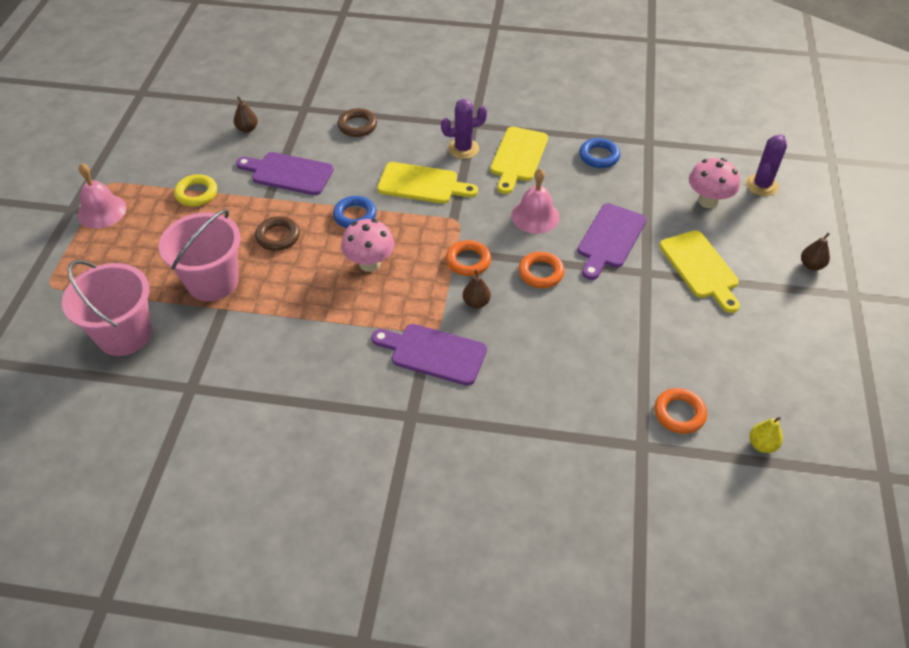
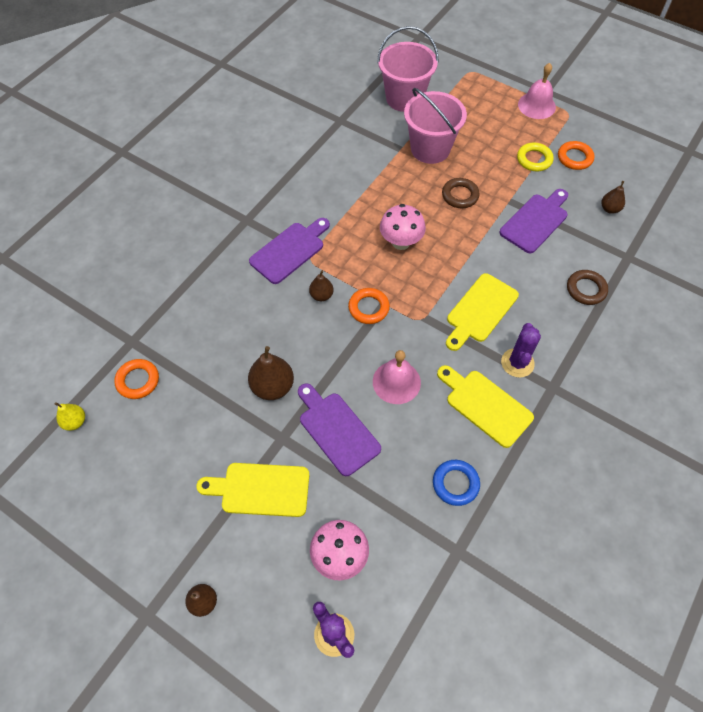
camera: 115 degrees right, 10 degrees up
(355, 215) = (461, 250): blue ring -> none
(541, 273) = (327, 354): orange ring -> orange ring (574, 158)
(603, 299) = (273, 387): none -> brown pear

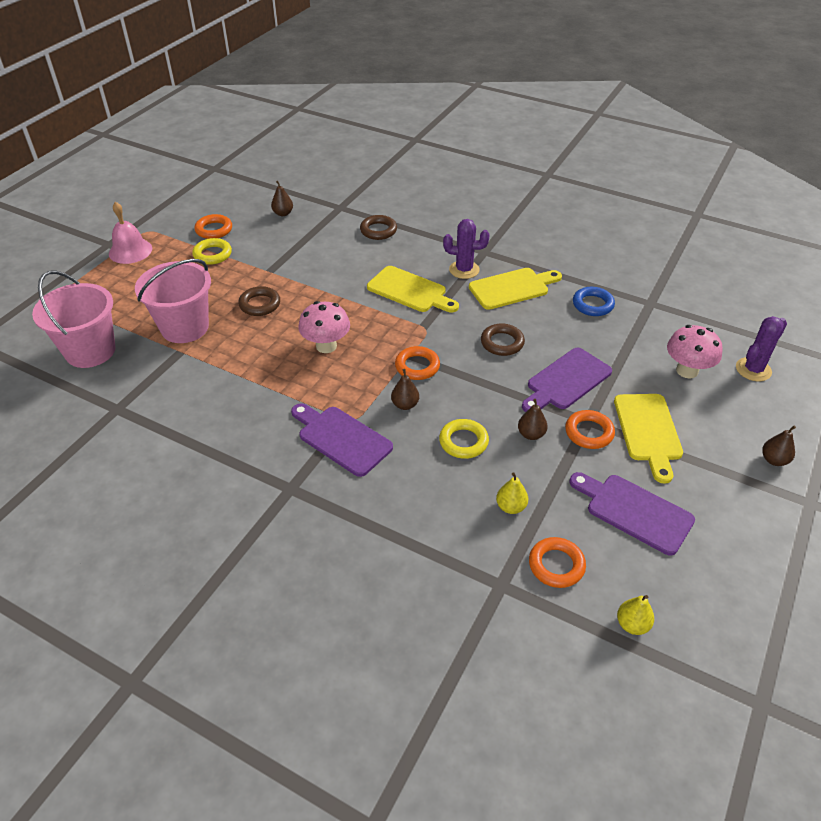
camera: 95 degrees left, 15 degrees down
(198, 358) = (511, 507): none -> yellow pear
(267, 435) = (589, 432): none -> orange ring
(272, 334) = (463, 442): none -> yellow ring
(273, 387) = (531, 434): brown pear -> brown pear, size x0.58
(396, 382) = (502, 343): pink bell -> brown ring
(485, 405) = (512, 288): yellow cutting board -> yellow cutting board turned 150 degrees counterclockwise
(535, 221) = (297, 256): purple cutting board -> purple cutting board (634, 511)

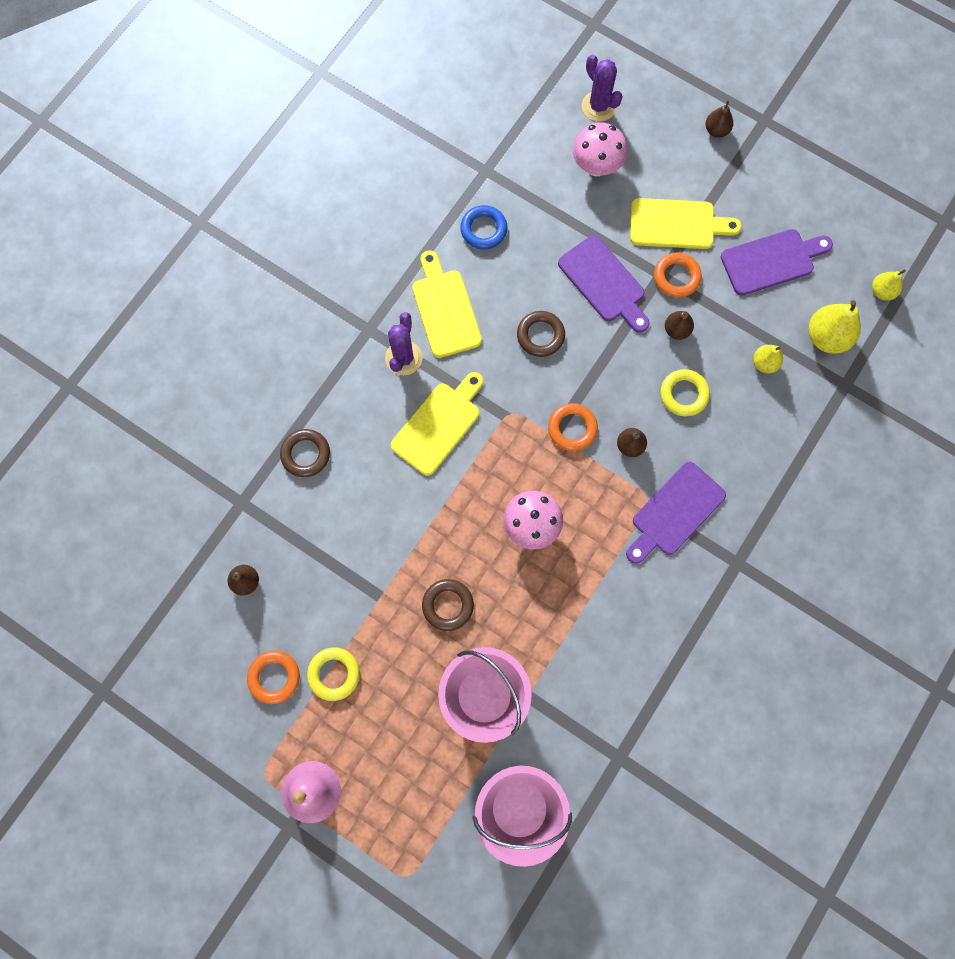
camera: 85 degrees left, 30 degrees up
(556, 565) = (826, 337): orange ring -> yellow pear
(634, 511) = (771, 261): purple cutting board -> purple cutting board turned 150 degrees counterclockwise

